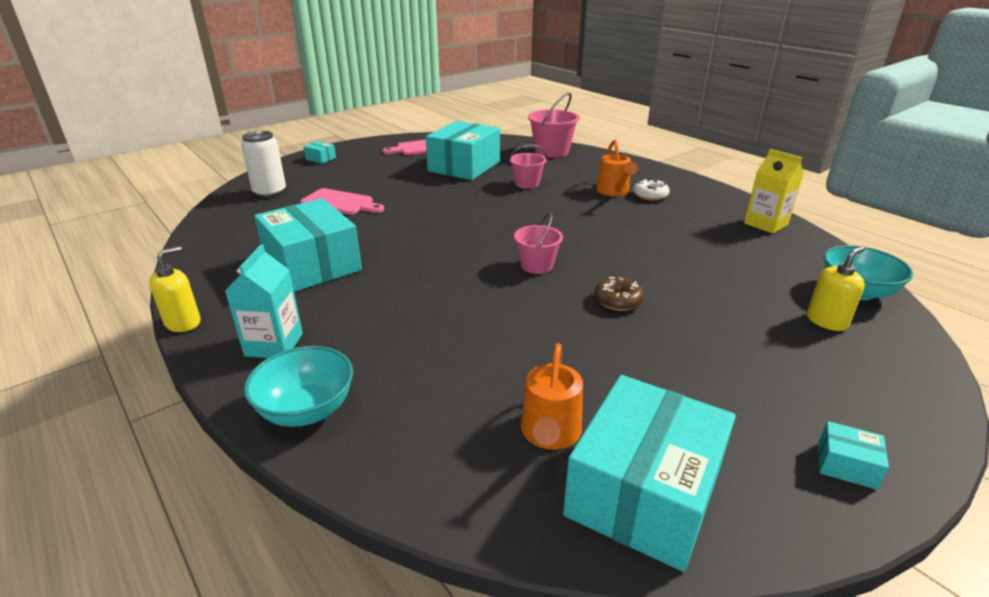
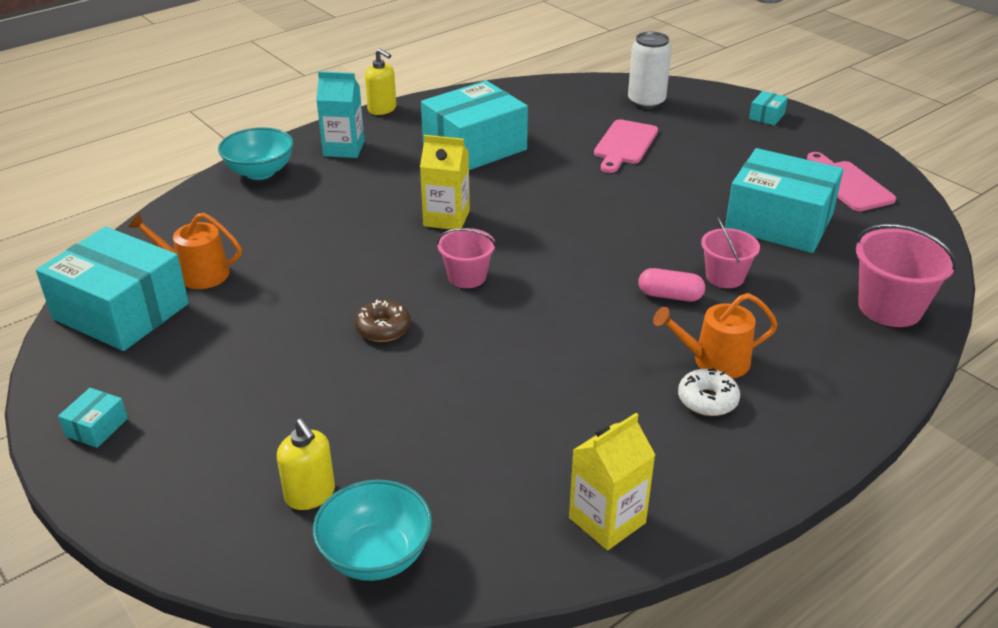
camera: 90 degrees right, 5 degrees up
(444, 276) = (446, 218): none -> yellow carton
(550, 199) = (670, 296): none -> pink capsule

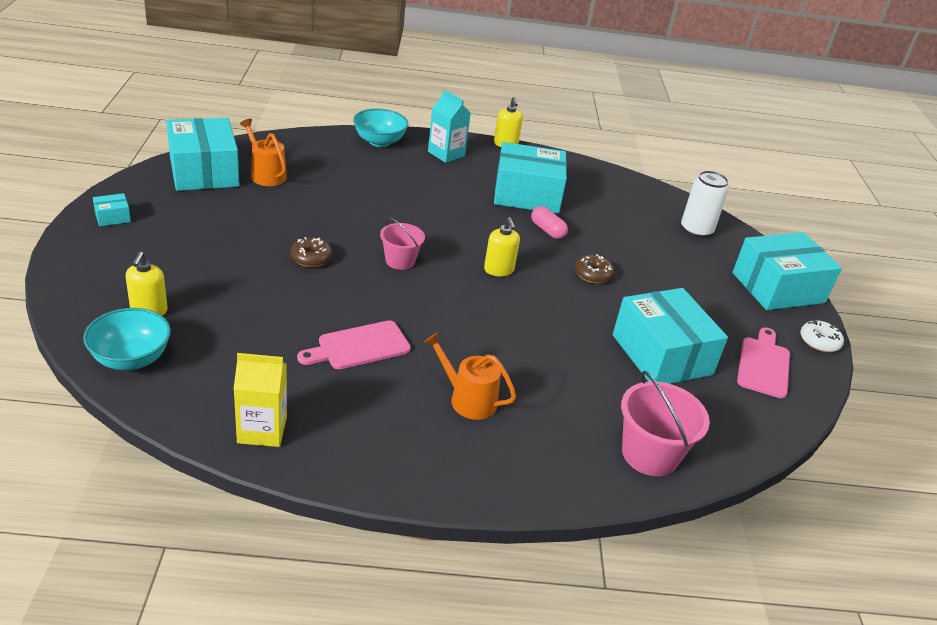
camera: 35 degrees right, 0 degrees up
(446, 218) = (442, 223): yellow carton -> none
(559, 231) = (499, 270): none -> yellow soap dispenser
(624, 144) = (632, 247): pink cutting board -> pink cutting board (359, 346)
(634, 187) = (593, 274): none -> brown donut
(670, 296) = (505, 347): pink capsule -> pink capsule (547, 230)
(707, 400) = (425, 416): white donut -> white donut (819, 342)
(725, 277) = (561, 361): pink bucket -> none
(767, 116) = (778, 288): turquoise box -> turquoise box, size x2.49

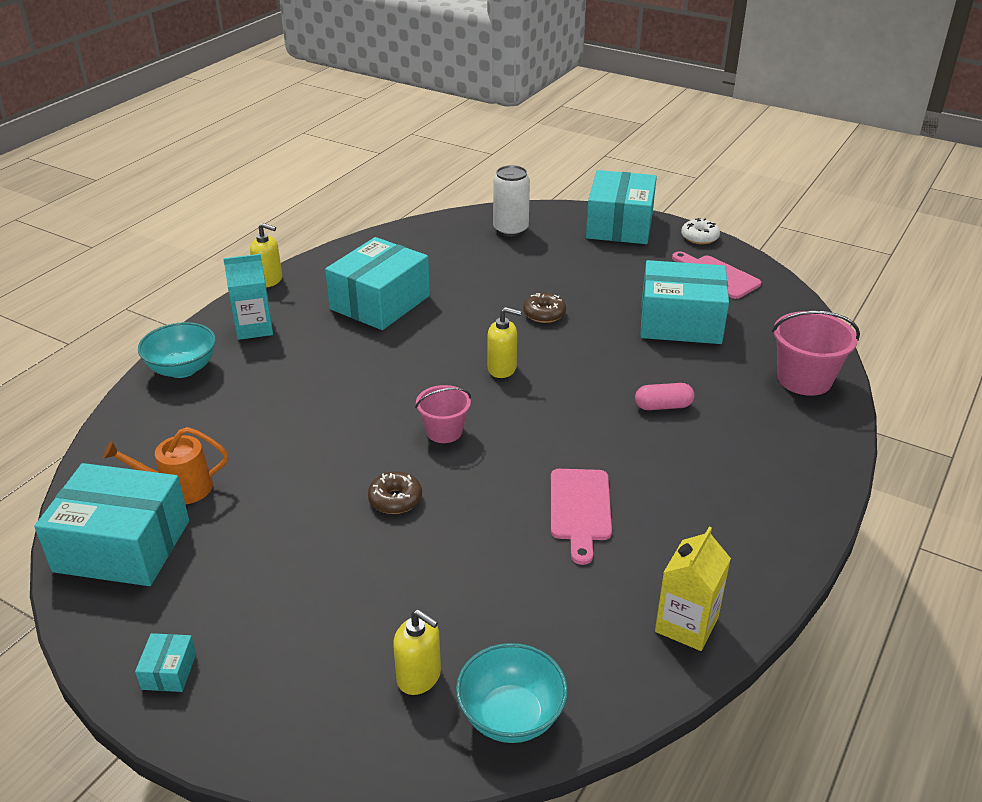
camera: 55 degrees left, 0 degrees up
(468, 400) = (695, 459): orange watering can -> none
(547, 230) = (454, 313): pink capsule -> pink capsule (663, 406)

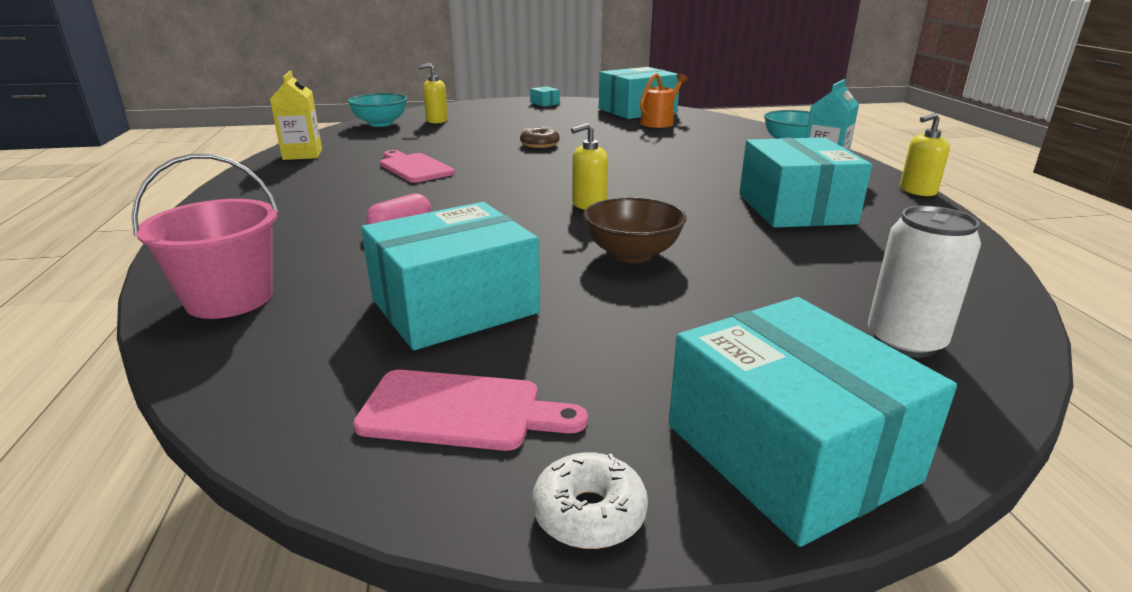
camera: 140 degrees right, 10 degrees down
(444, 431) = (565, 168): pink bucket -> none
(544, 314) = (632, 254): brown donut -> brown bowl

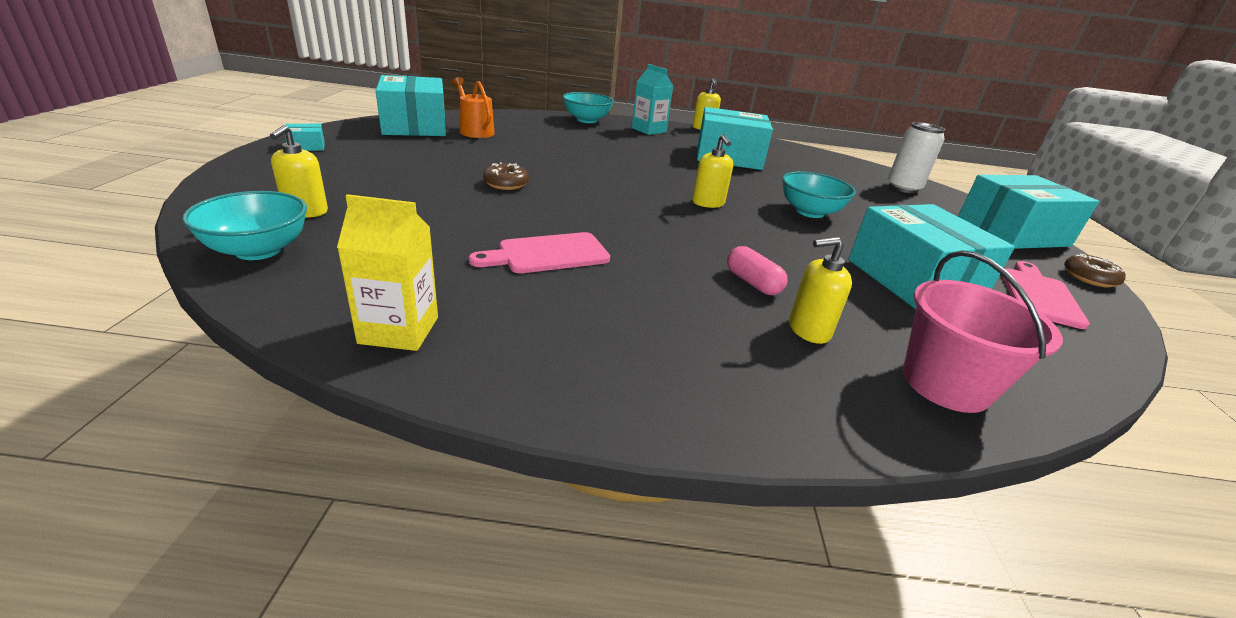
camera: 80 degrees left, 5 degrees up
(318, 247) = (808, 330): none -> yellow soap dispenser
(589, 513) = (1089, 278): white donut -> brown donut
(632, 254) = (809, 212): brown bowl -> turquoise bowl

